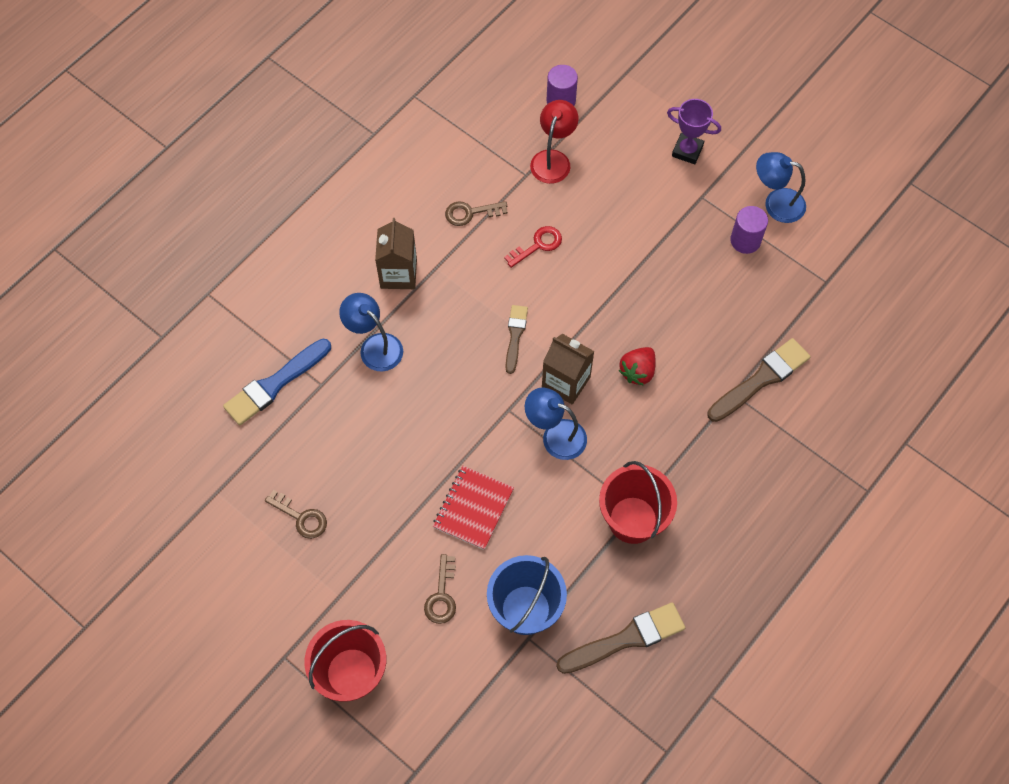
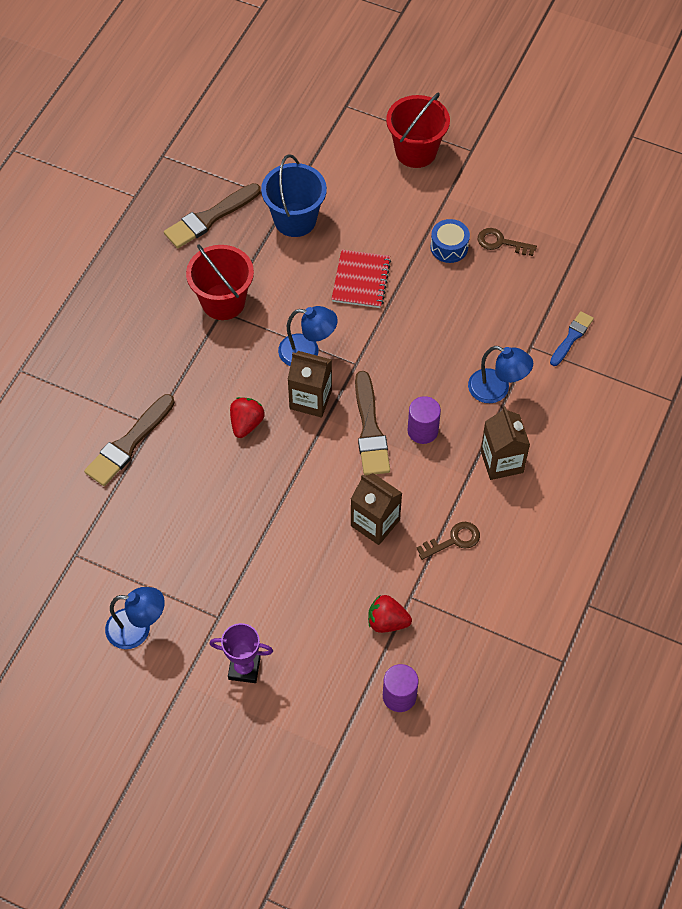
camera: 165 degrees right, 5 degrees down
(275, 384) = (571, 337): blue brush -> blue brush, size x0.61
(361, 526) = (449, 247): none -> blue drum
(442, 595) = (365, 215): brown key -> none
(515, 336) = (370, 429): brown brush -> brown brush, size x1.63
(538, 245) = (375, 523): red key -> brown carton
(553, 159) = (387, 622): red lamp -> red strawberry
(745, 240) = (164, 579): purple cylinder -> purple cylinder (422, 431)

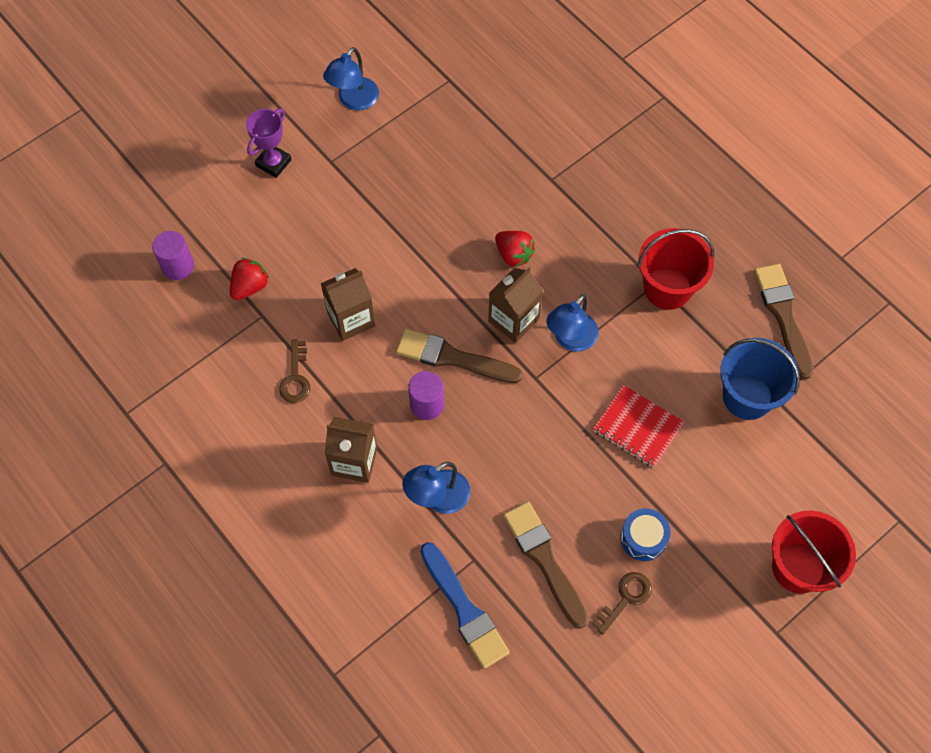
camera: 115 degrees right, 5 degrees up
(128, 443) = (540, 154): brown brush -> brown brush (544, 559)
(571, 337) = (464, 609): blue brush -> blue brush, size x1.63

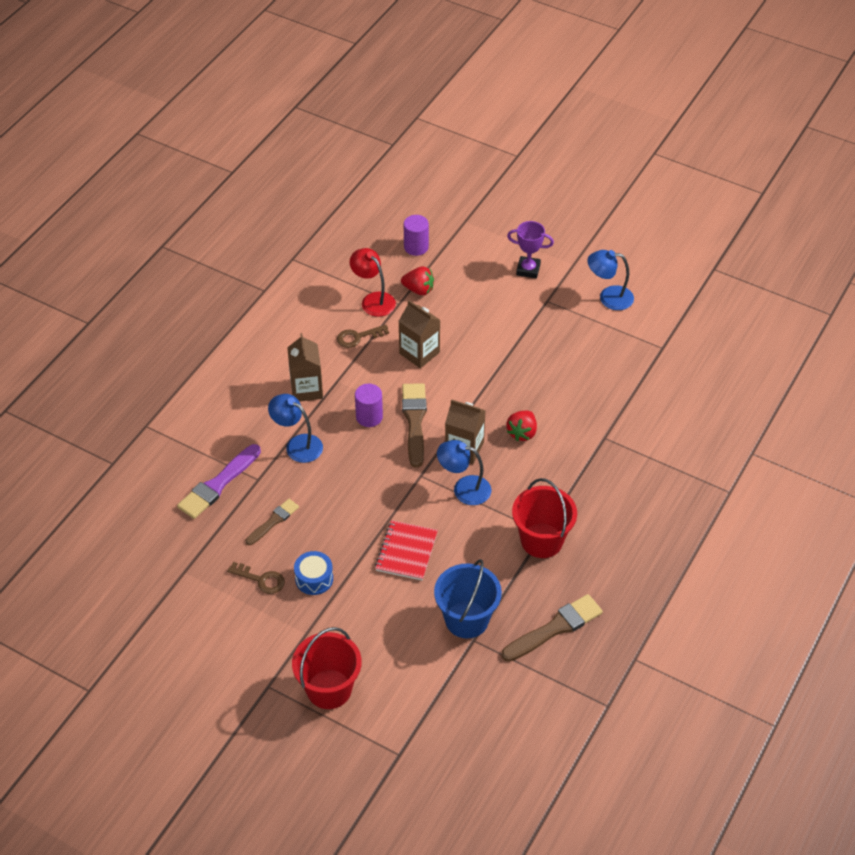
camera: 70 degrees right, 15 degrees down
(242, 341) = (373, 300): none -> red lamp
(464, 609) = (218, 484): blue brush -> purple brush
(544, 559) = (273, 521): brown brush -> brown brush, size x0.61

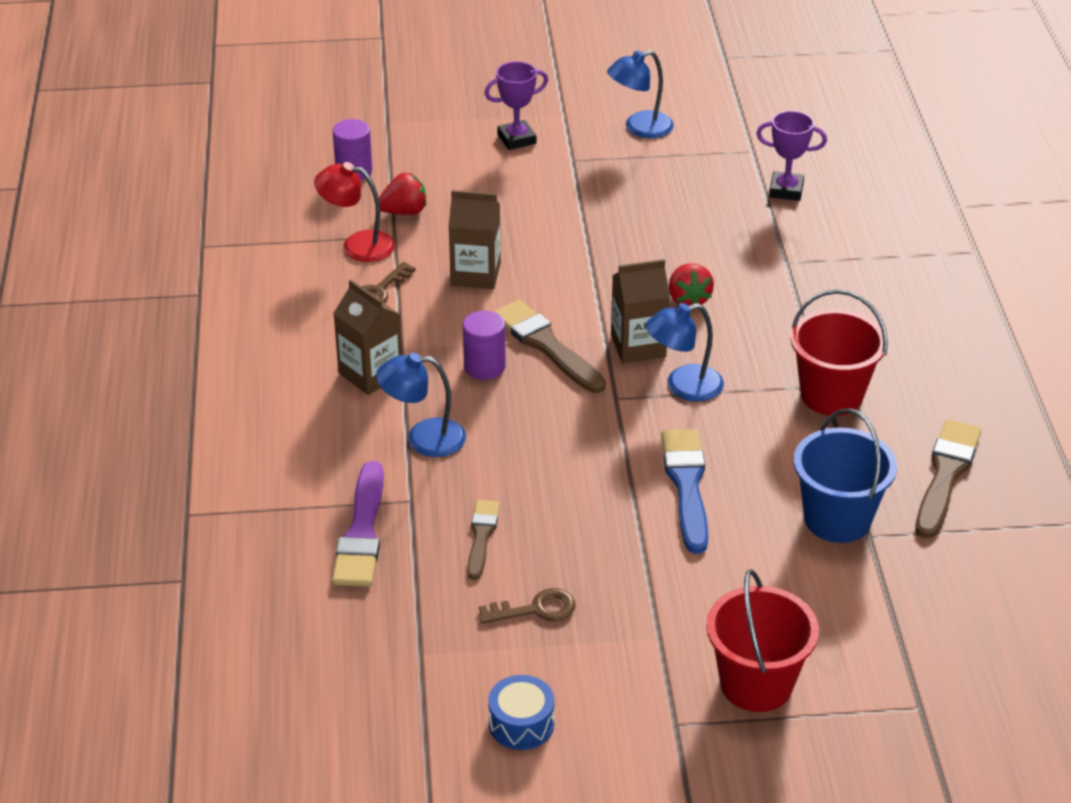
camera: 35 degrees left, 10 degrees down
(314, 579) = (604, 573): blue drum -> blue drum (521, 724)
(406, 552) = (687, 485): red notebook -> blue brush
(654, 387) = (786, 190): none -> purple trophy

